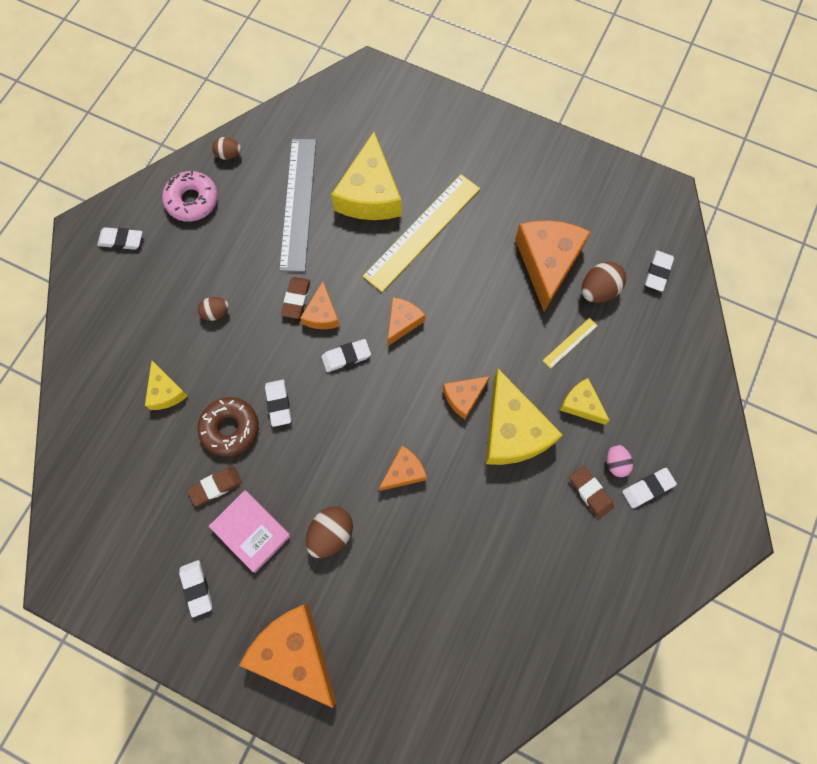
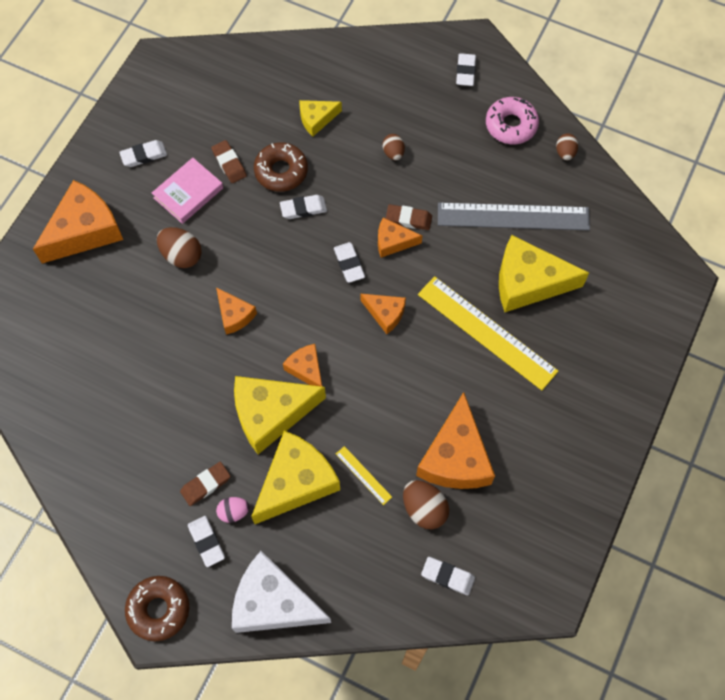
camera: 90 degrees right, 5 degrees down
(547, 263) = (455, 457): orange cheese -> orange cheese turned 90 degrees clockwise
(581, 404) = (296, 482): yellow cheese -> yellow cheese, size x1.89
(698, 422) = (273, 602): none -> white cheese
(718, 531) = (158, 609): none -> brown donut

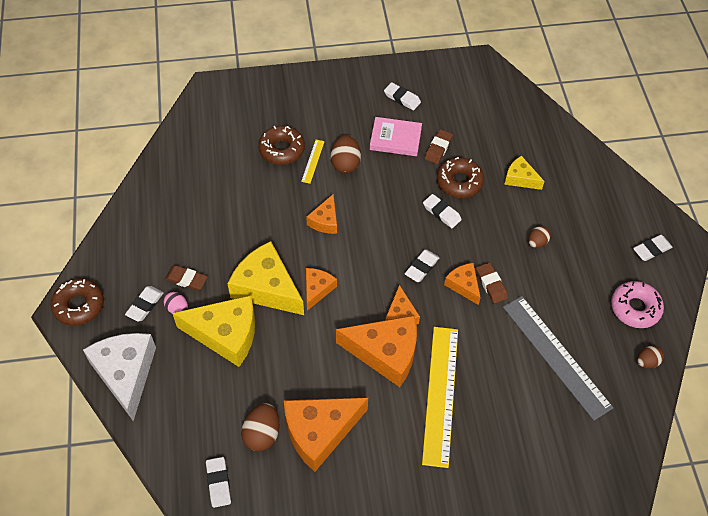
camera: 55 degrees right, 10 degrees down
(84, 230) = (320, 101): orange cheese -> orange cheese (385, 353)
(117, 303) = (282, 149): none -> brown donut
(363, 475) = (261, 376): yellow ruler -> yellow ruler (313, 161)
(528, 282) = (508, 400): yellow cheese -> none

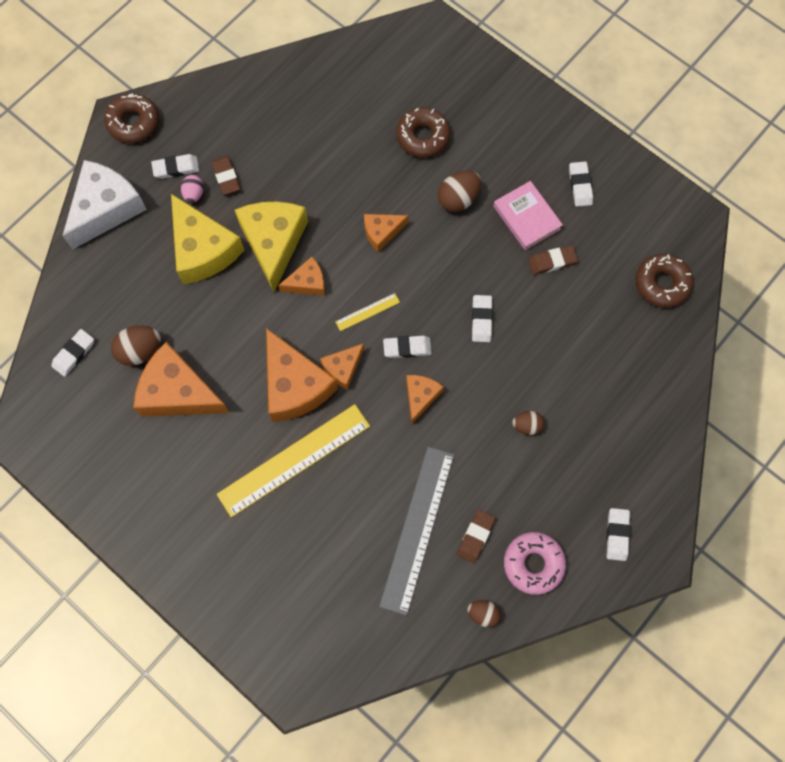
camera: 50 degrees right, 15 degrees up
(313, 161) = (435, 171): yellow ruler -> yellow ruler (367, 312)
(459, 182) = (531, 308): brown donut -> brown donut (662, 283)
(491, 284) = (443, 419): brown eraser -> brown eraser (475, 536)
(520, 178) = (587, 358): yellow cheese -> none
(651, 249) = (617, 535): white eraser -> white eraser turned 75 degrees clockwise

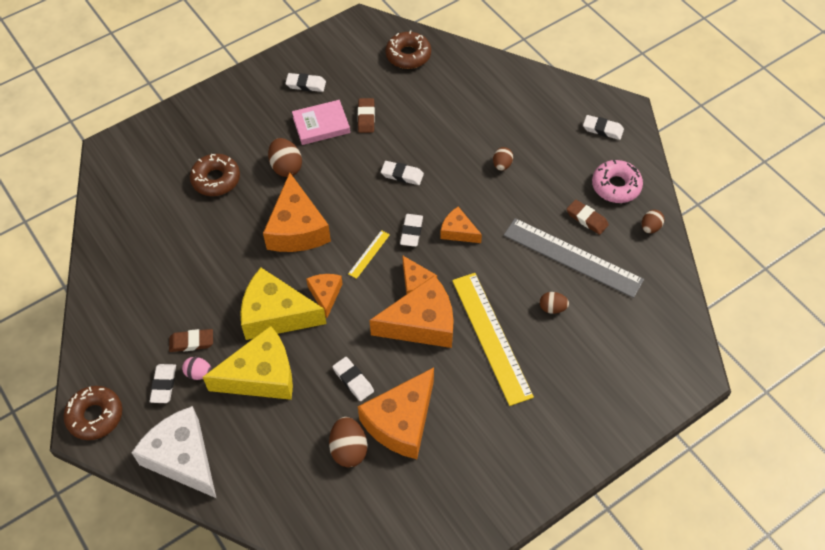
camera: 75 degrees left, 15 degrees down
(74, 354) = (333, 513): white eraser -> white eraser (353, 380)
(345, 518) = (552, 308): none -> brown egg
(367, 312) = (369, 254): yellow ruler -> yellow ruler turned 45 degrees clockwise
(382, 232) = (297, 228): orange cheese -> orange cheese, size x1.89

